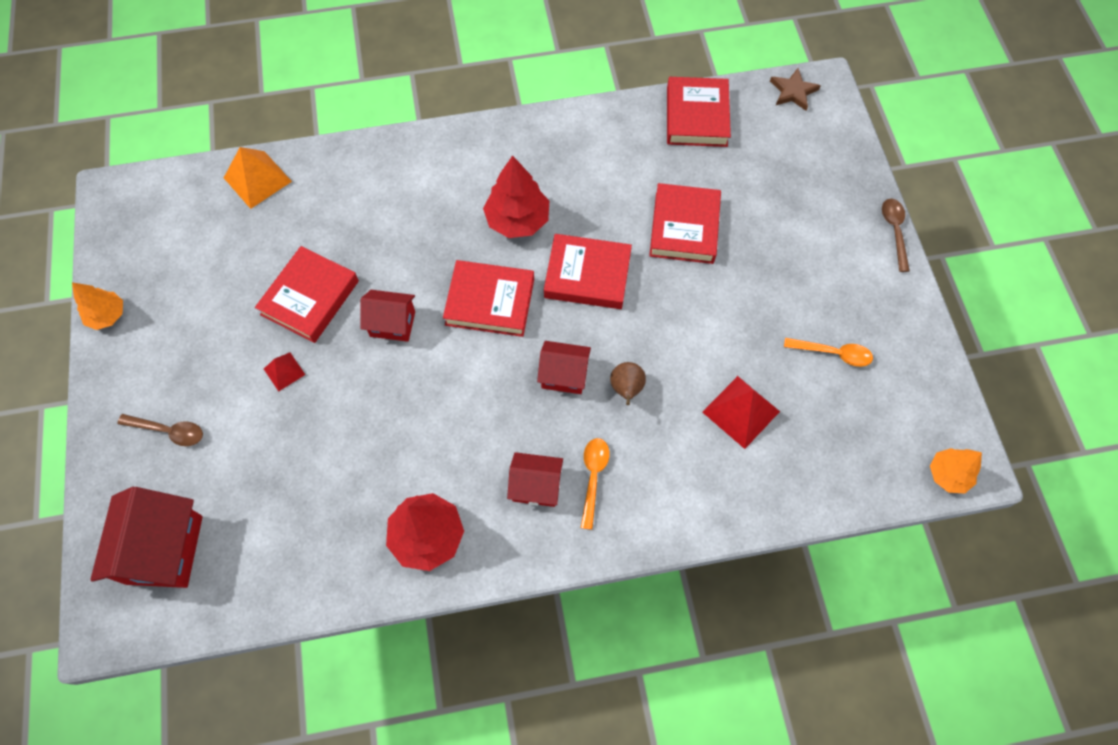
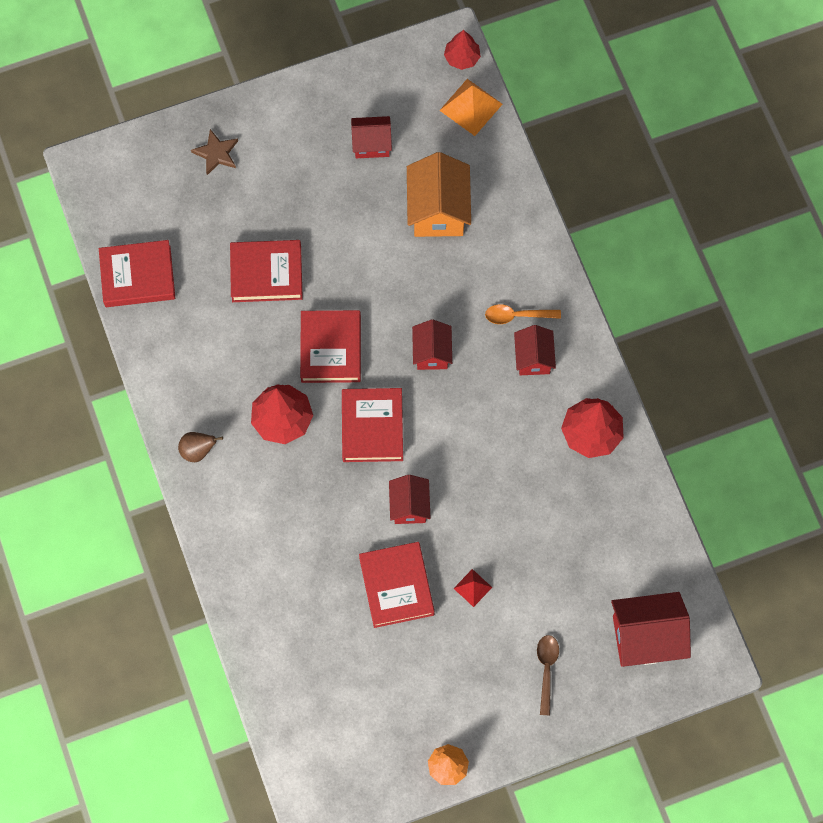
camera: 100 degrees left, 5 degrees up
(257, 179) = (276, 674): orange pyramid -> orange pyramid (471, 107)
(310, 297) = (396, 586): red book -> red book turned 60 degrees clockwise
(626, 389) = (435, 301): brown pear -> brown pear (198, 451)
(741, 411) = (438, 210): red pyramid -> orange house
(793, 91) = (95, 192): brown star -> brown star (216, 153)
(833, 353) = (371, 144): orange spoon -> red house
(894, 231) = (242, 100): brown spoon -> none
(948, 474) = (462, 58): orange tree -> red tree

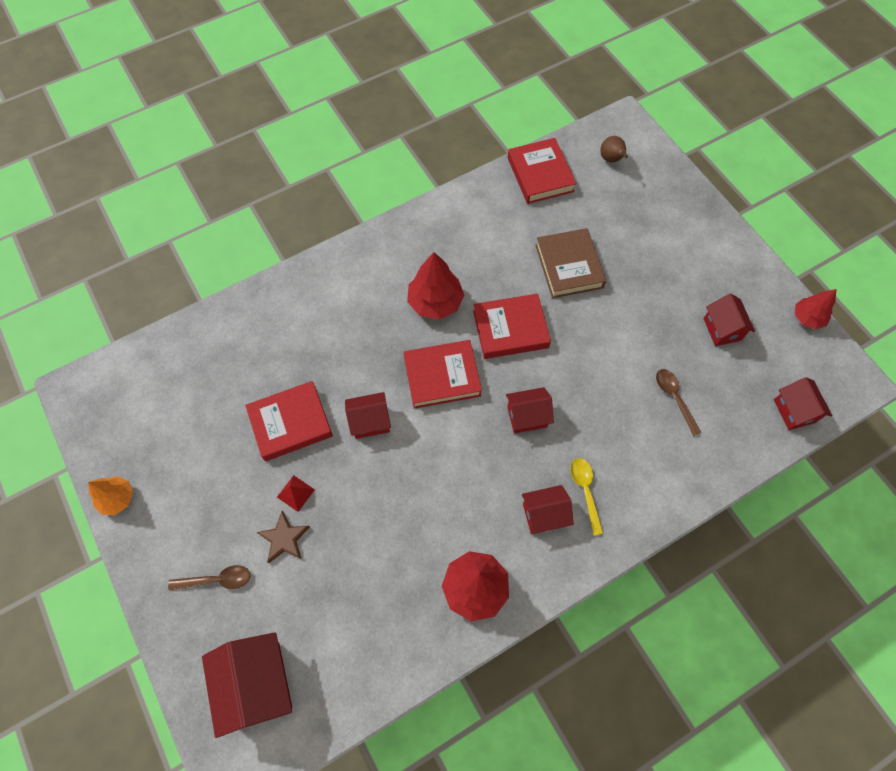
camera: 80 degrees right, 5 degrees down
(198, 451) = (395, 244): brown pear -> brown pear (611, 159)
(216, 153) = (669, 210): brown star -> brown star (284, 538)
(266, 273) = (568, 266): red book -> brown book
(438, 210) = (674, 398): orange house -> brown spoon
(462, 58) = (843, 394): red tree -> red tree (807, 318)
(471, 107) = (794, 411): orange pyramid -> red house
(517, 316) = (585, 491): orange spoon -> yellow spoon

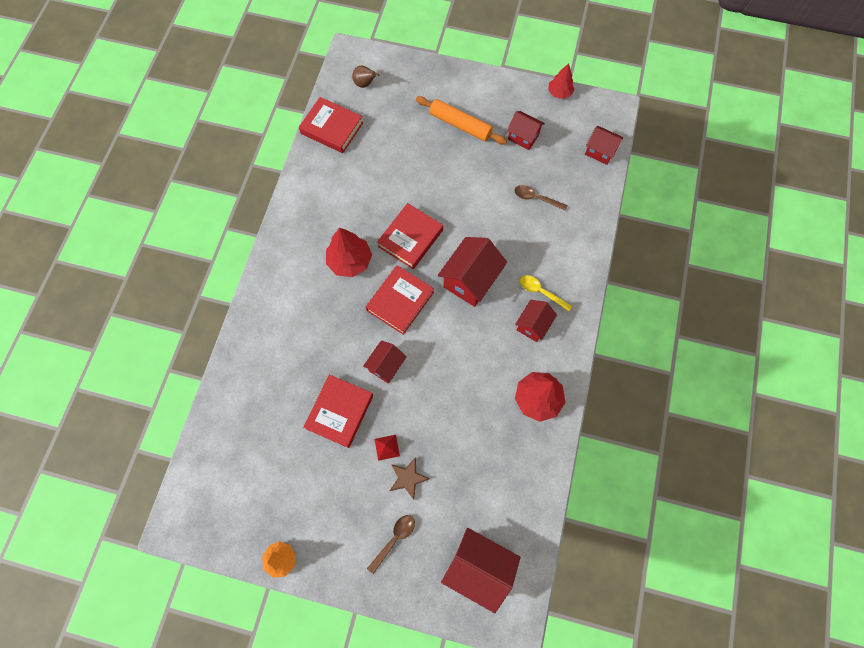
camera: 45 degrees left, 5 degrees up
(527, 416) = (470, 280): red house -> red house, size x1.64
(568, 266) = (406, 171): brown book -> none
(667, 266) = (460, 125): none -> orange rolling pin

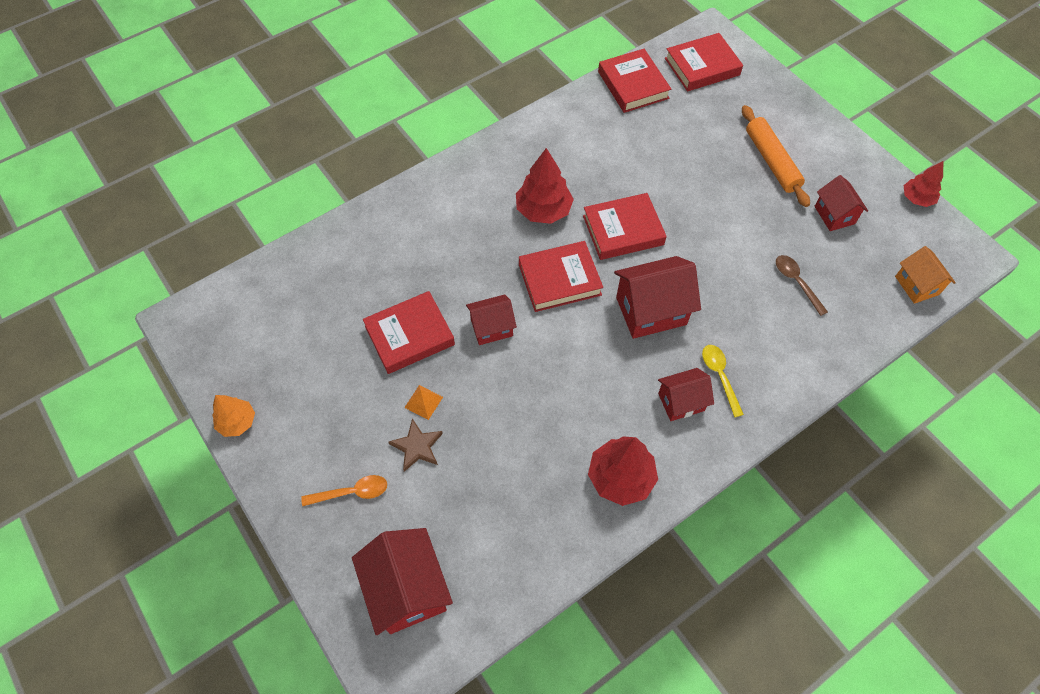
camera: 40 degrees right, 10 degrees down
(365, 84) = (702, 66): brown pear -> red book
(387, 447) = (423, 402): red pyramid -> orange pyramid
(394, 539) = (351, 492): brown spoon -> orange spoon
(600, 151) = (917, 285): red house -> orange house

